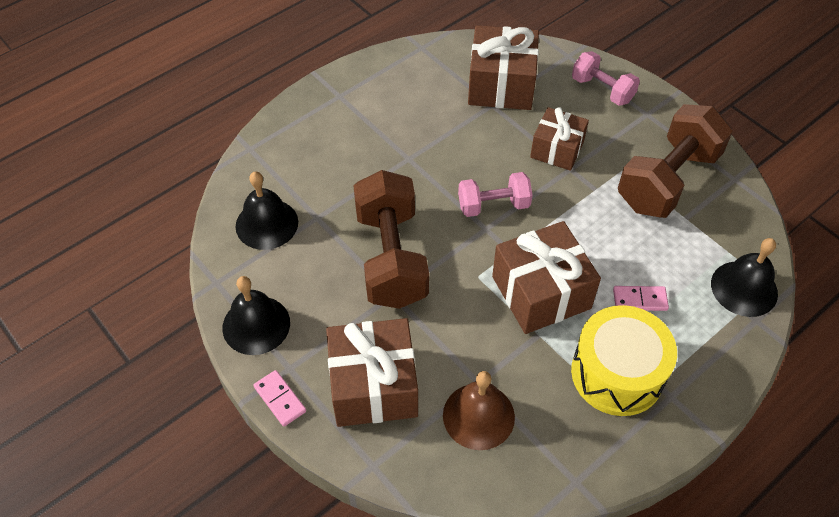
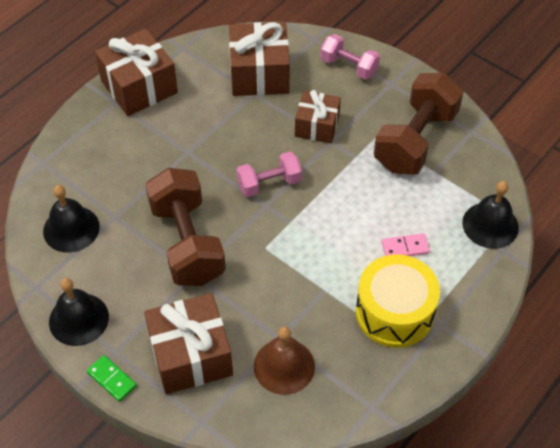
camera: 10 degrees left, 0 degrees up
(280, 399) = (111, 379): pink domino -> green domino
(541, 292) = (321, 254): brown gift -> brown gift (139, 87)

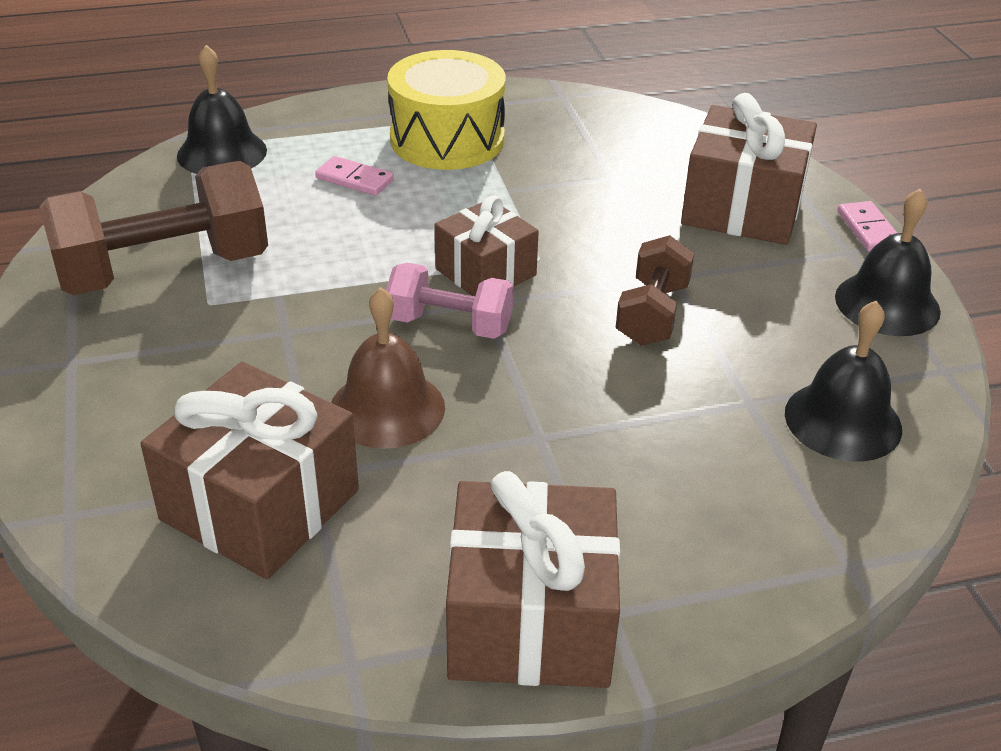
camera: 145 degrees left, 15 degrees down
(111, 379) = (868, 229): green domino -> pink domino
(187, 243) = (652, 314): brown dumbbell -> brown dumbbell, size x0.56
(284, 366) = (630, 155): brown bell -> brown bell (387, 408)
(317, 126) = (276, 362): brown gift -> brown gift (485, 272)
(349, 67) = (91, 425): pink dumbbell -> none

